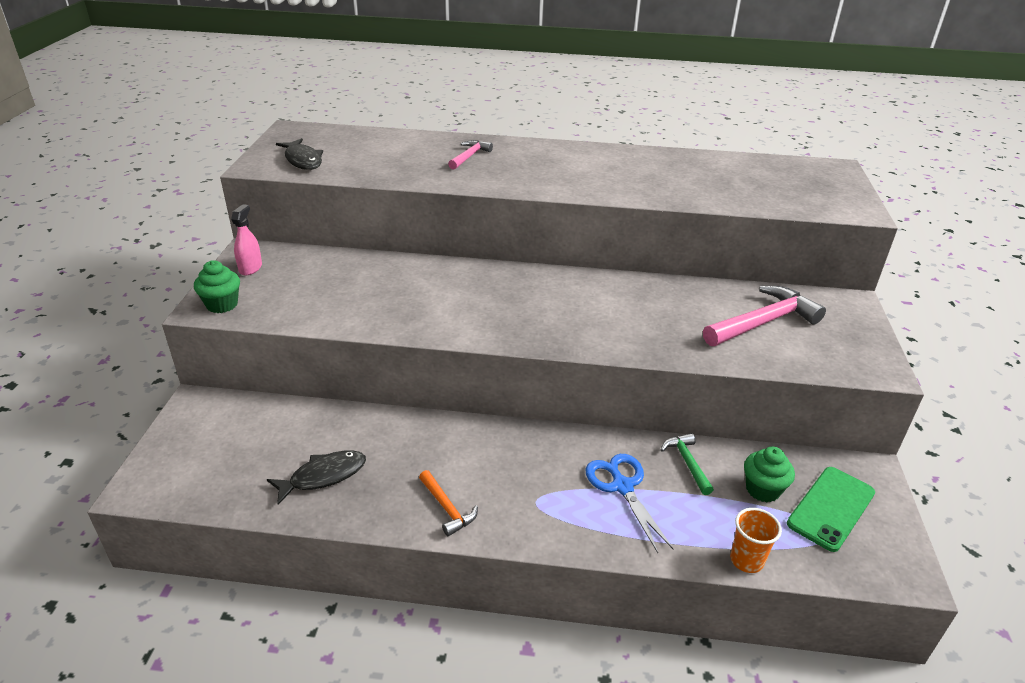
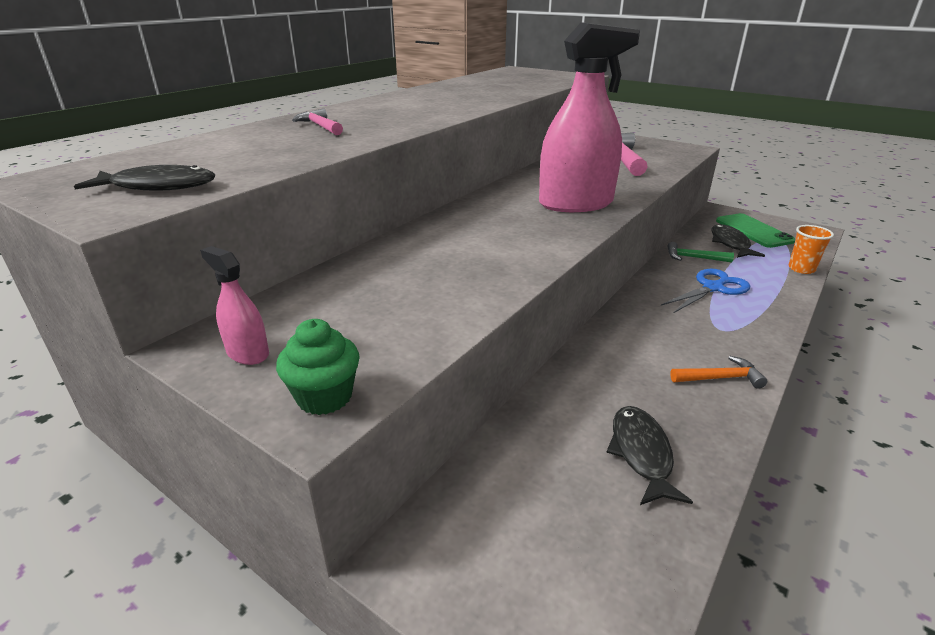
camera: 60 degrees left, 5 degrees down
(580, 323) = (576, 203): none -> pink spray bottle
(622, 486) = (713, 288): blue scissors -> blue scissors turned 135 degrees clockwise
(762, 489) = (730, 243): green cupcake -> black fish

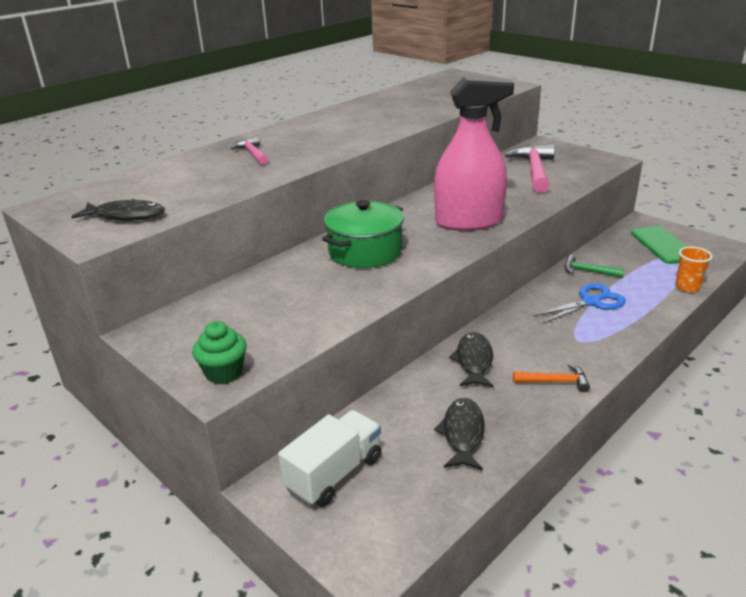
camera: 10 degrees right, 0 degrees up
(247, 353) = (178, 339): pink spray bottle -> none
(470, 236) = (365, 251): none -> green pot
(492, 528) = (334, 473): none -> white truck
(730, 243) = (632, 258): black fish -> black fish (474, 361)

